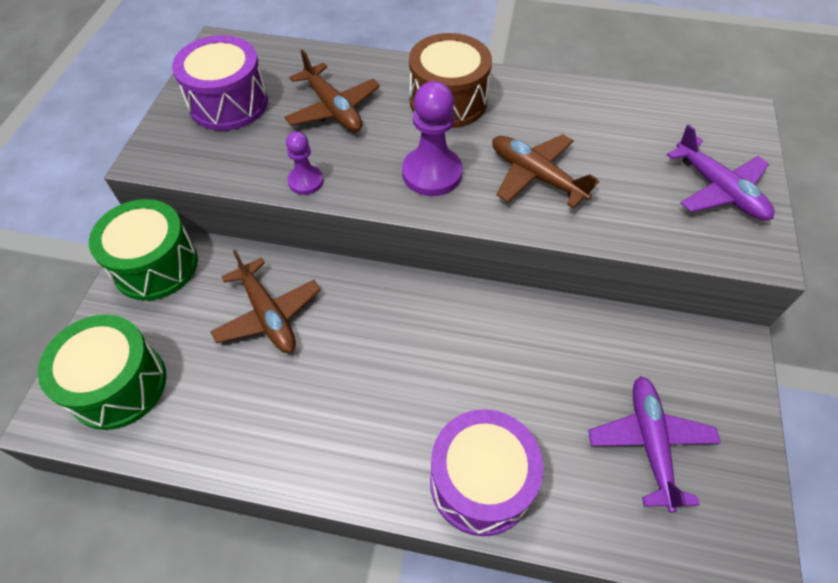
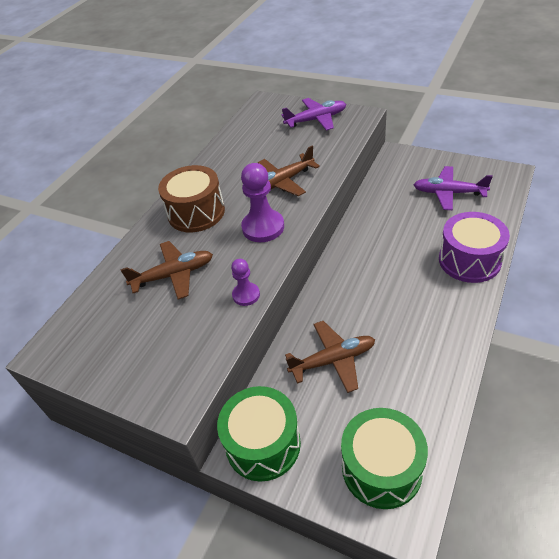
camera: 70 degrees left, 10 degrees down
(228, 103) = (132, 344): purple drum -> none

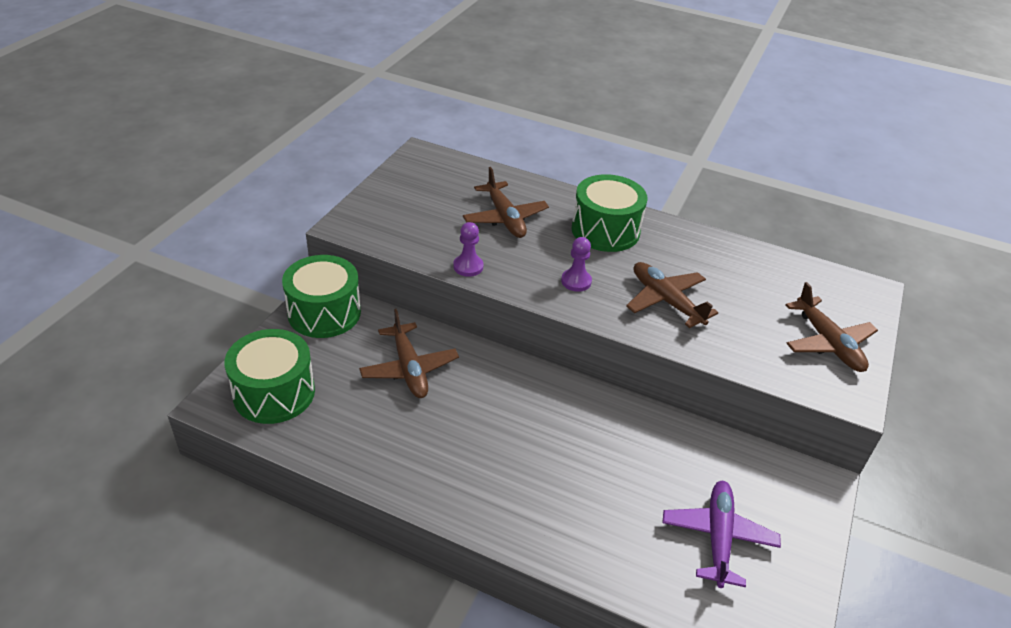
camera: 80 degrees right, 5 degrees down
(196, 212) = (605, 230): brown drum -> green drum
(263, 227) = (576, 281): purple pawn -> purple pawn, size x0.58
(316, 119) = (828, 343): purple plane -> brown plane
(469, 260) = (558, 531): purple drum -> none

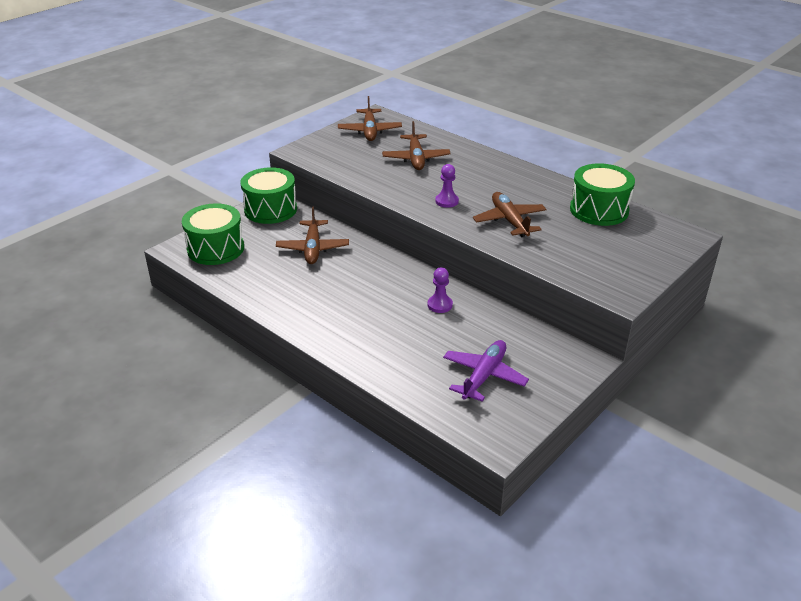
camera: 20 degrees right, 5 degrees down
(468, 267) = (371, 184): purple pawn -> purple pawn (440, 305)
(605, 230) = (489, 174): green drum -> green drum (599, 210)
(828, 343) = (625, 262): brown plane -> brown plane (370, 131)

